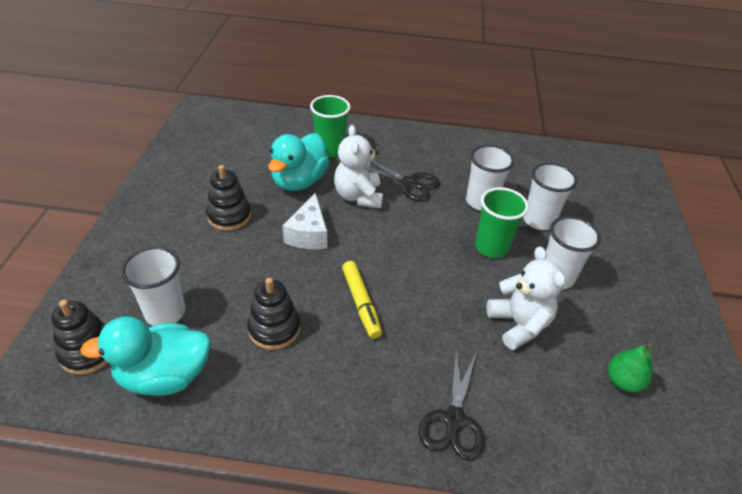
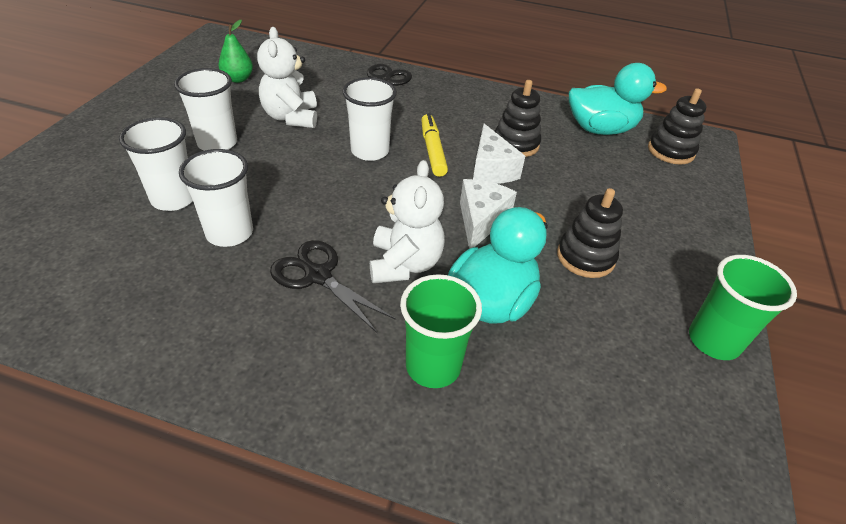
camera: 170 degrees left, 0 degrees up
(165, 312) = (619, 168): white cup -> white cup (370, 151)
(301, 288) = (491, 169): none -> white cheese
(491, 247) = (263, 178): green cup -> green cup (713, 341)

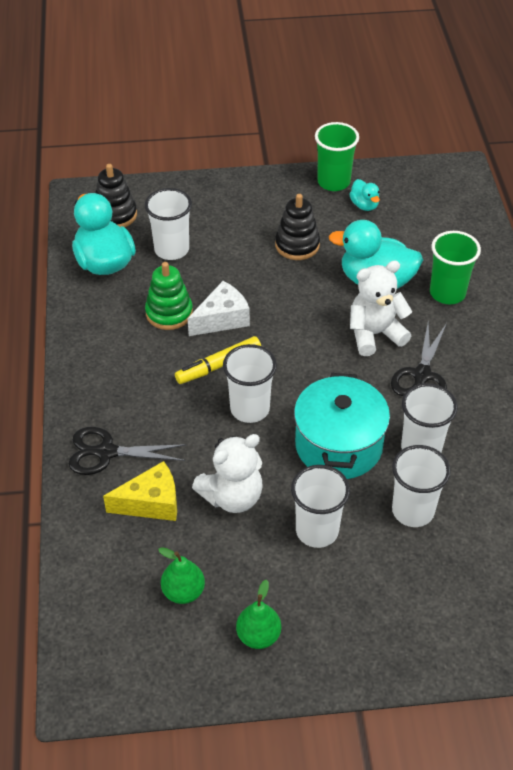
camera: 110 degrees left, 5 degrees up
(171, 94) = (258, 635): none -> green pear
(285, 184) = (338, 445): none -> turquoise pot
(321, 86) = (151, 503): none -> yellow cheese
(481, 221) = (296, 307): white cheese -> none
(515, 144) = (169, 313): black stacking toy -> green stacking toy
(606, 169) = (171, 249): none -> white cup
(653, 354) = (364, 205): none -> turquoise duck

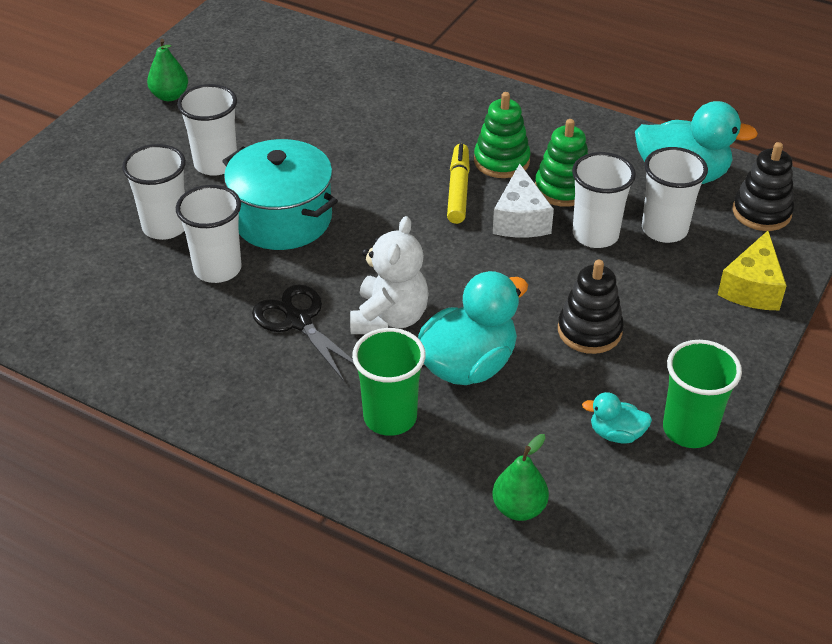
camera: 125 degrees right, 5 degrees down
(106, 452) = (423, 90): black scissors -> none
(151, 503) = (346, 93): yellow cheese -> yellow cheese (752, 288)
(164, 359) = (501, 161): none -> green stacking toy
(183, 592) = (248, 78): green pear -> green pear (519, 508)
(232, 496) = (302, 135): white teddy bear -> none
(250, 409) = (384, 185): white cup -> white cup (595, 235)

